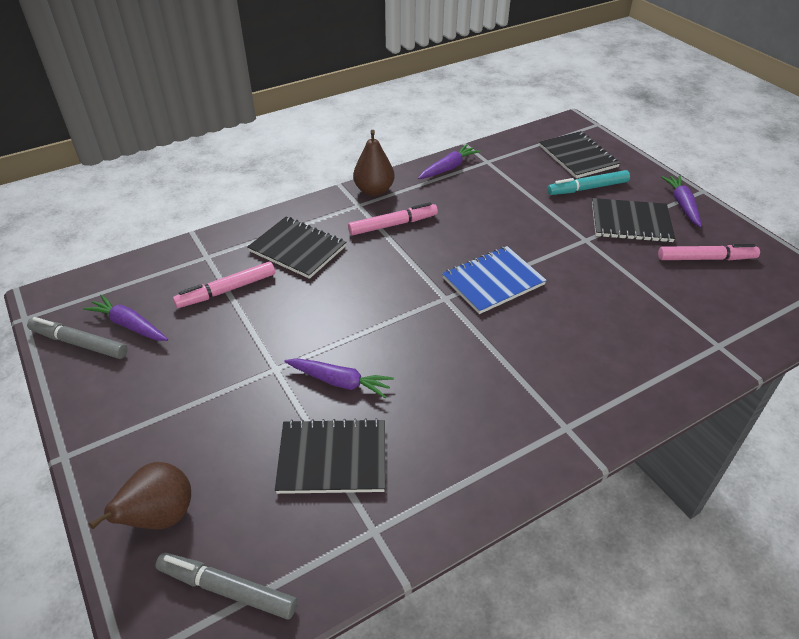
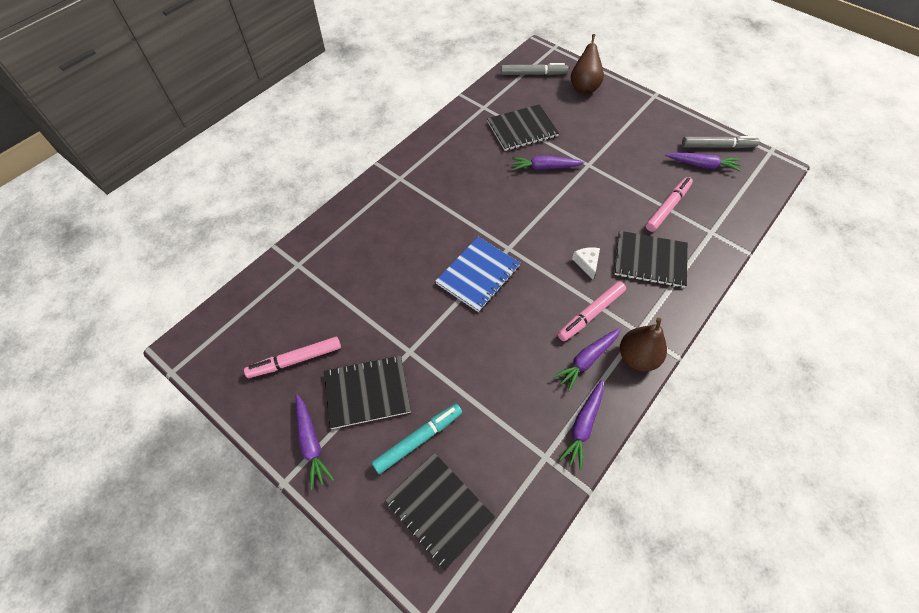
camera: 160 degrees right, 15 degrees up
(366, 263) = (587, 263): none -> white cheese
(419, 198) = (587, 360): none -> purple carrot

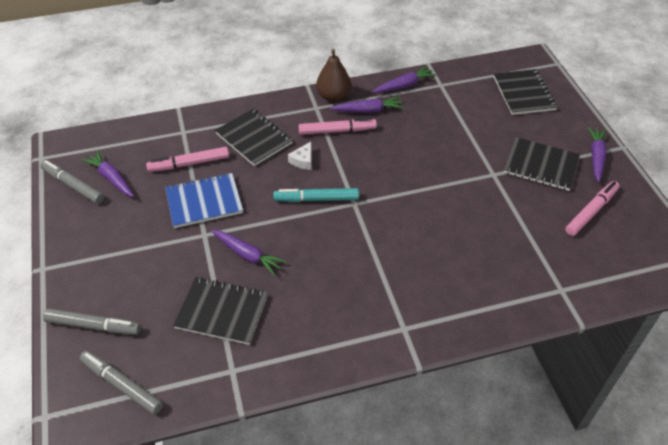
camera: 145 degrees left, 10 degrees down
(295, 360) = (591, 212): pink marker -> pink marker turned 60 degrees counterclockwise
(418, 440) = (517, 126): turquoise marker -> turquoise marker (316, 199)
(478, 275) = (398, 197): blue notebook -> blue notebook (204, 202)
(584, 87) = (93, 326): brown pear -> grey marker

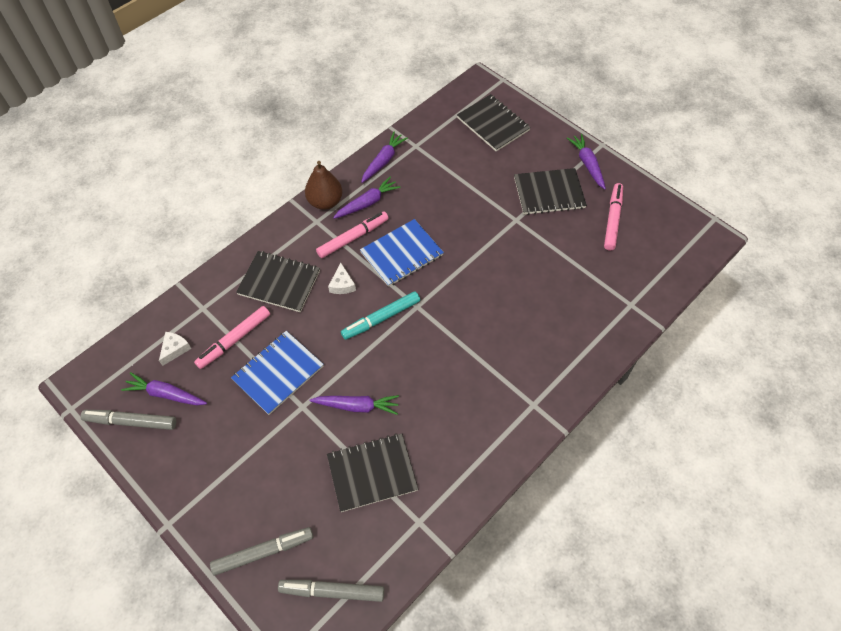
camera: 30 degrees left, 10 degrees up
(141, 151) = (175, 349): none -> white cheese
(369, 159) = (401, 254): none -> blue notebook

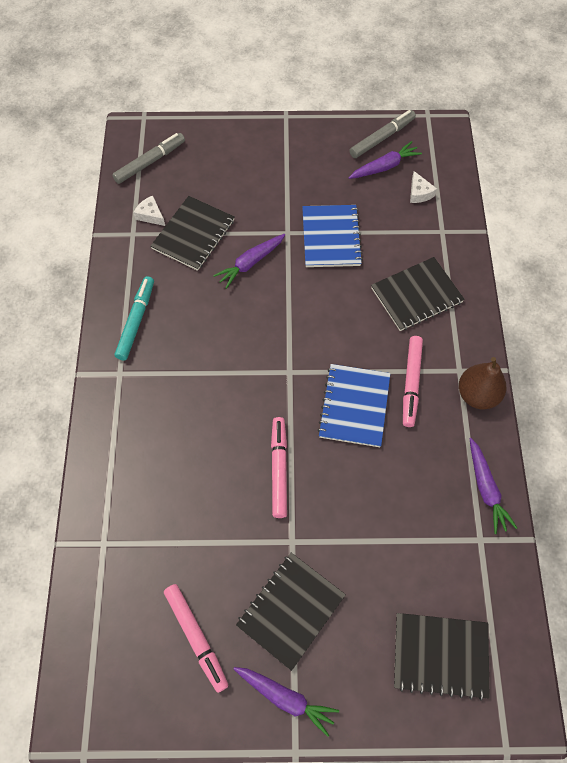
camera: 135 degrees right, 5 degrees up
(234, 340) = (390, 231): pink marker -> pink marker (279, 469)
(263, 552) = (213, 147): grey marker -> none
(342, 284) = (368, 336): white cheese -> white cheese (150, 215)
(367, 203) = (442, 428): purple carrot -> none
(381, 318) = (306, 337): turquoise marker -> turquoise marker (136, 321)

